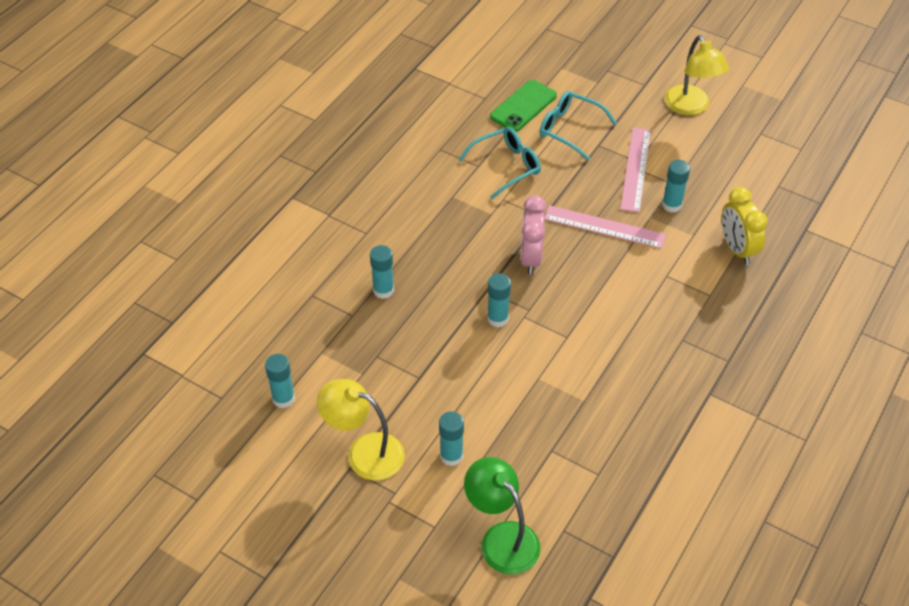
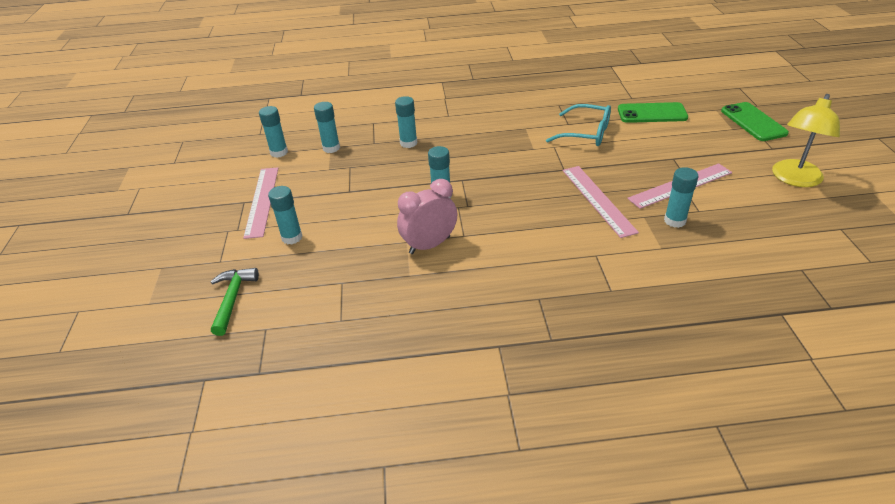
camera: 55 degrees right, 10 degrees down
(324, 353) = (331, 148): none -> turquoise glue stick
(364, 452) = (262, 201): yellow lamp -> pink ruler
(502, 538) = (232, 299): green lamp -> green hammer
(530, 258) = (517, 183): pink clock -> pink clock (429, 245)
(570, 129) = (665, 140): turquoise glasses -> none
(601, 64) = (753, 122): none -> green phone
(737, 249) = (687, 280): yellow clock -> none

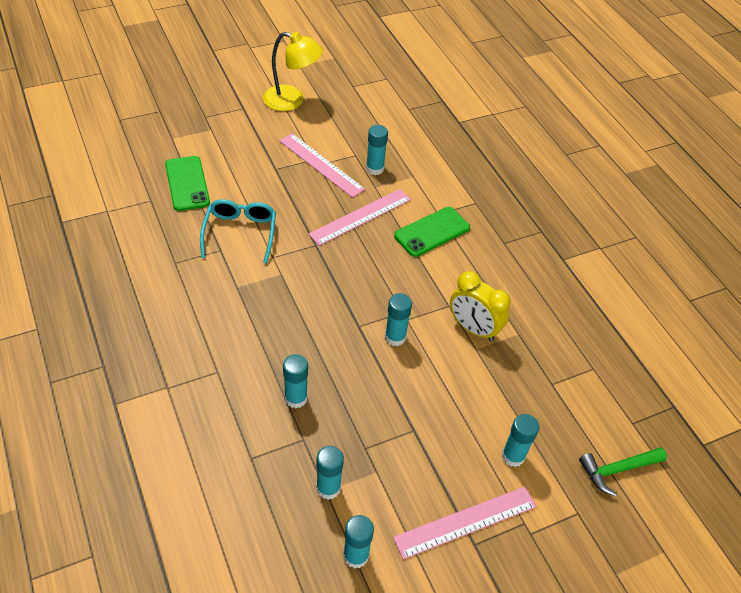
camera: 115 degrees left, 10 degrees up
(429, 245) = (473, 328): pink clock -> yellow clock
(753, 122) = (196, 115): green phone -> green phone (432, 232)

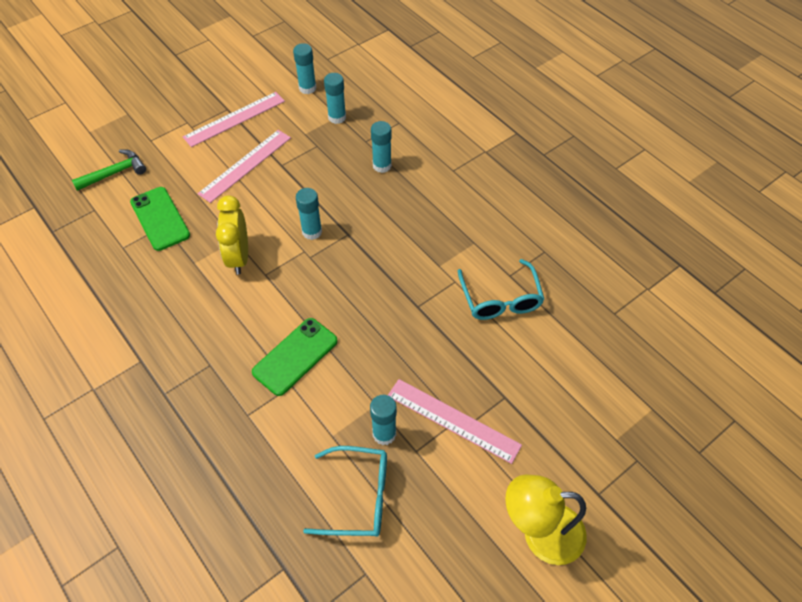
camera: 170 degrees right, 5 degrees up
(187, 183) = (591, 345): green phone -> green phone (160, 219)
(360, 216) = (381, 355): pink ruler -> pink ruler (245, 165)
(403, 141) = (358, 497): none -> turquoise glasses
(473, 328) = (239, 257): yellow clock -> yellow clock turned 120 degrees counterclockwise
(513, 456) = (200, 164): turquoise glue stick -> none

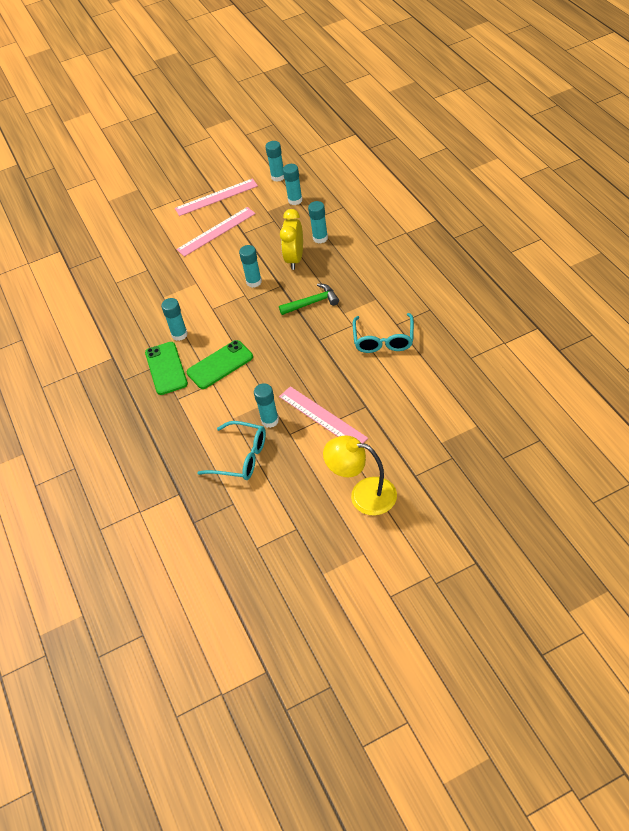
camera: 20 degrees right, 5 degrees down
(115, 173) = (120, 231): green hammer -> green hammer (312, 302)
(160, 219) = (145, 265): green phone -> green phone (166, 368)
(229, 317) = (179, 334): none -> turquoise glue stick
(239, 257) = (196, 295): yellow clock -> yellow clock (295, 259)

